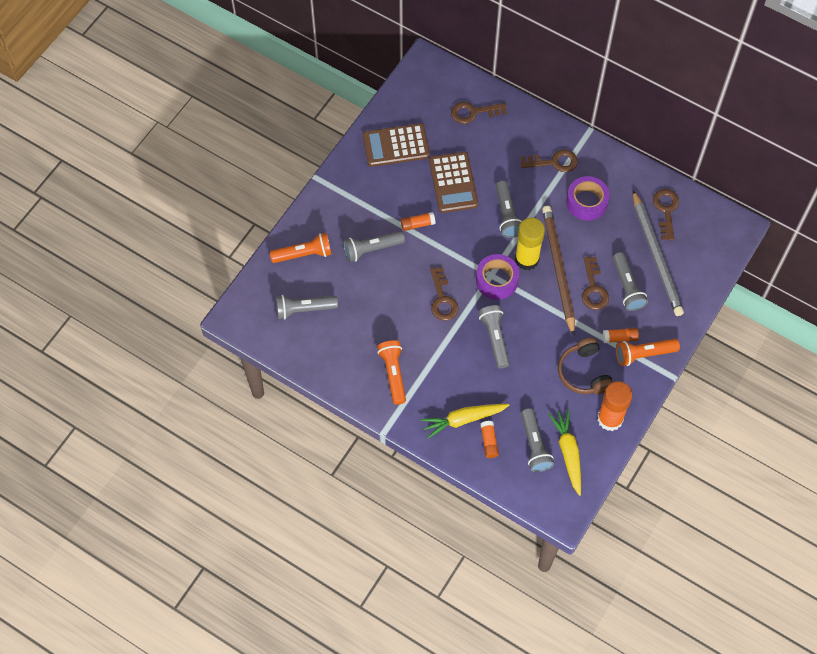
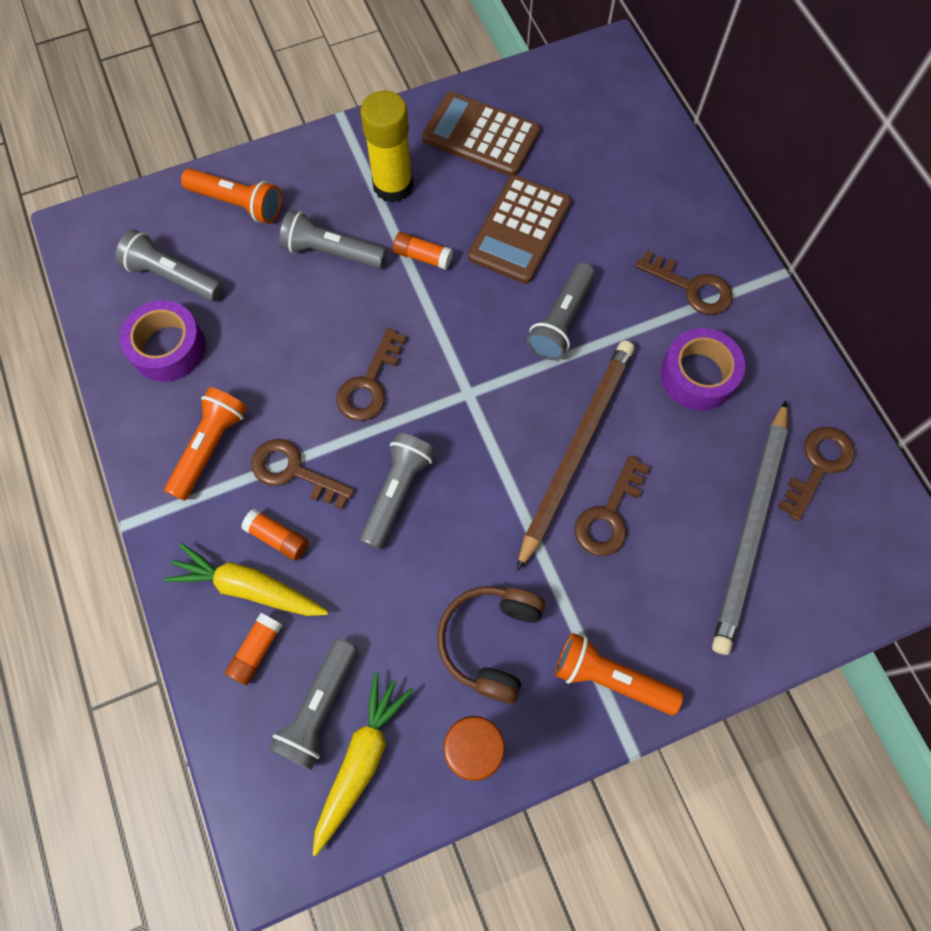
camera: 35 degrees right, 5 degrees up
(473, 112) = (625, 153): brown key -> brown key (294, 472)
(496, 280) = (470, 407): purple tape -> purple tape (168, 348)
(527, 259) = (540, 403): yellow glue stick -> yellow glue stick (393, 185)
(620, 338) = (592, 623): orange glue stick -> orange glue stick (278, 538)
(627, 287) = (665, 547): grey flashlight -> none

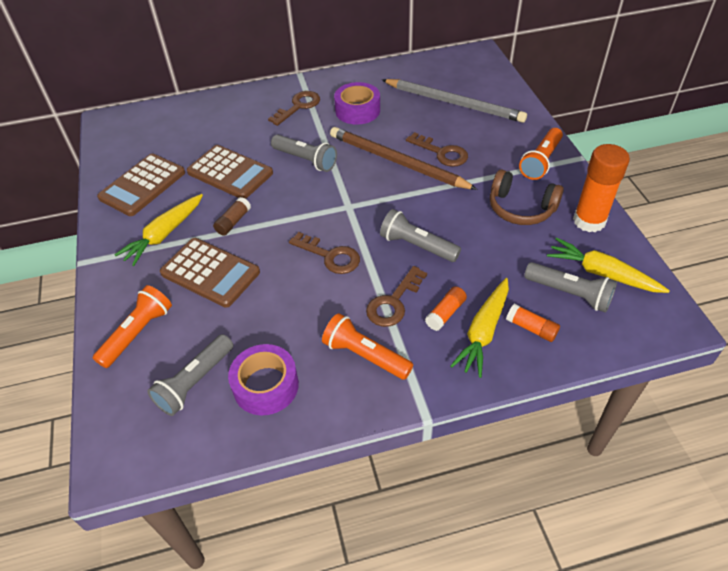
camera: 80 degrees left, 20 degrees down
(331, 252) = (210, 273): grey flashlight -> brown calculator
(393, 185) = (164, 234): yellow glue stick -> yellow carrot
(422, 256) = (233, 222): orange glue stick -> brown glue stick
(818, 466) = (420, 77): brown key -> none

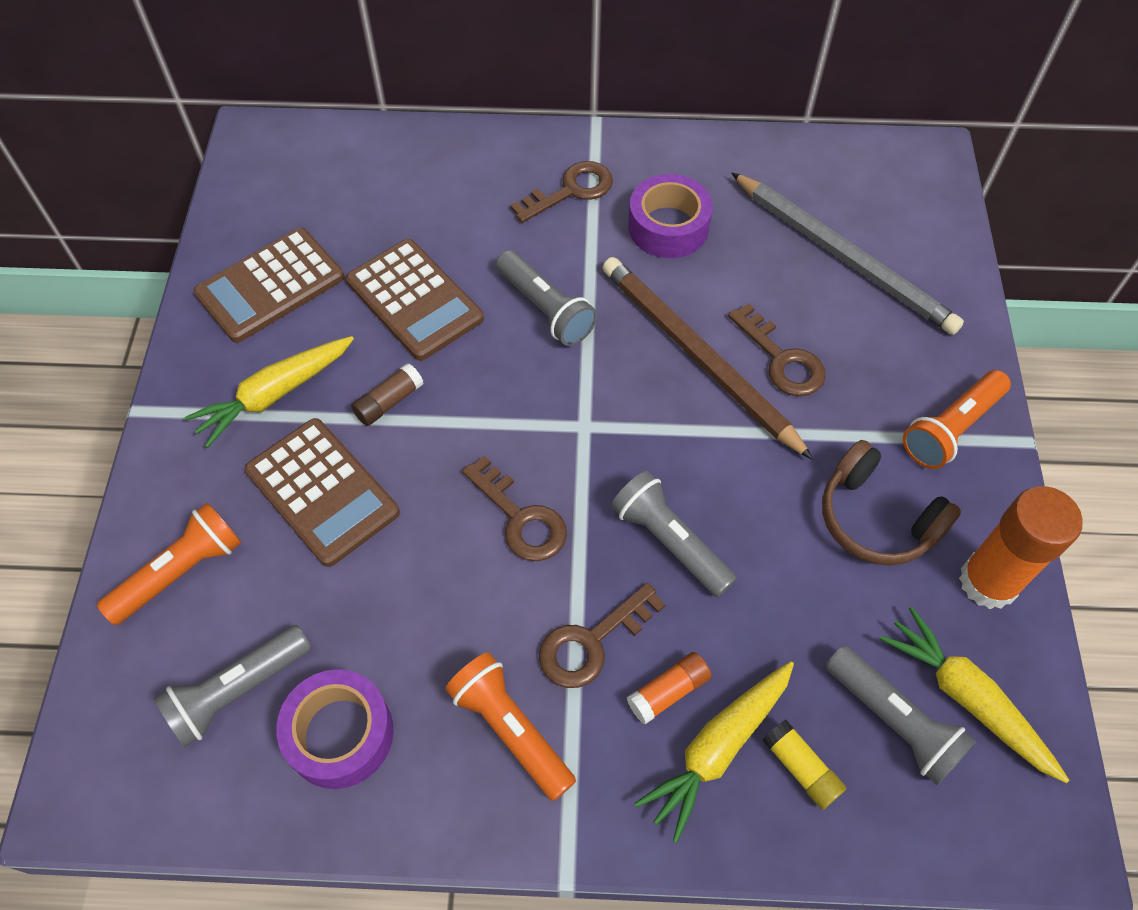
camera: 15 degrees right, 10 degrees up
(531, 328) = (801, 768): orange glue stick -> yellow glue stick

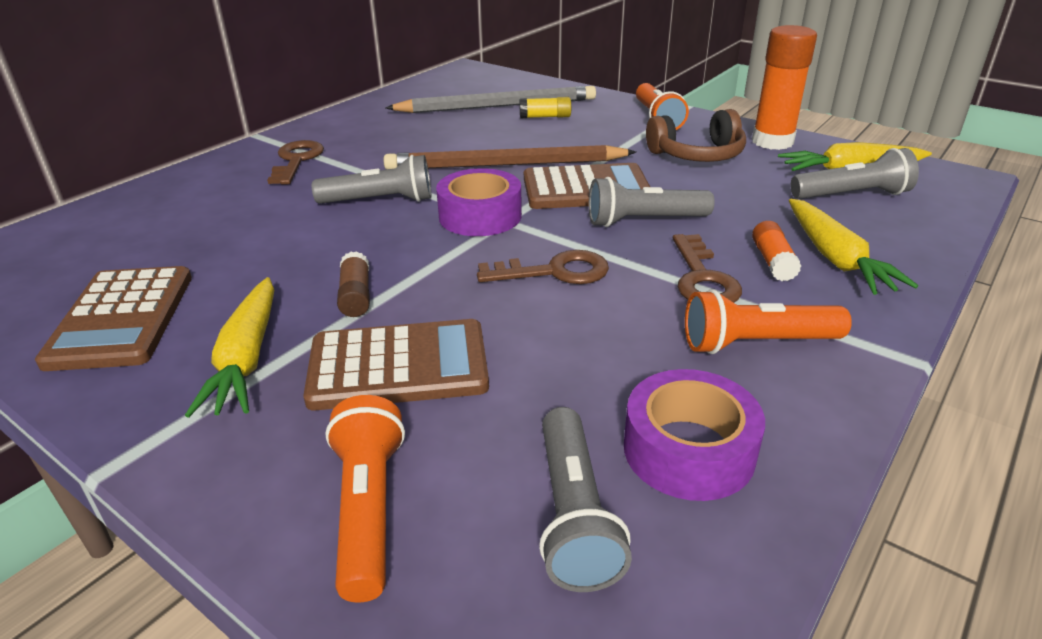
camera: 55 degrees left, 25 degrees down
(414, 300) = (276, 250): brown calculator -> brown calculator (586, 189)
(668, 227) = (387, 142): purple tape -> purple tape (480, 216)
(781, 359) = (545, 143): brown key -> none
(801, 768) = (870, 234): yellow glue stick -> yellow glue stick (545, 117)

